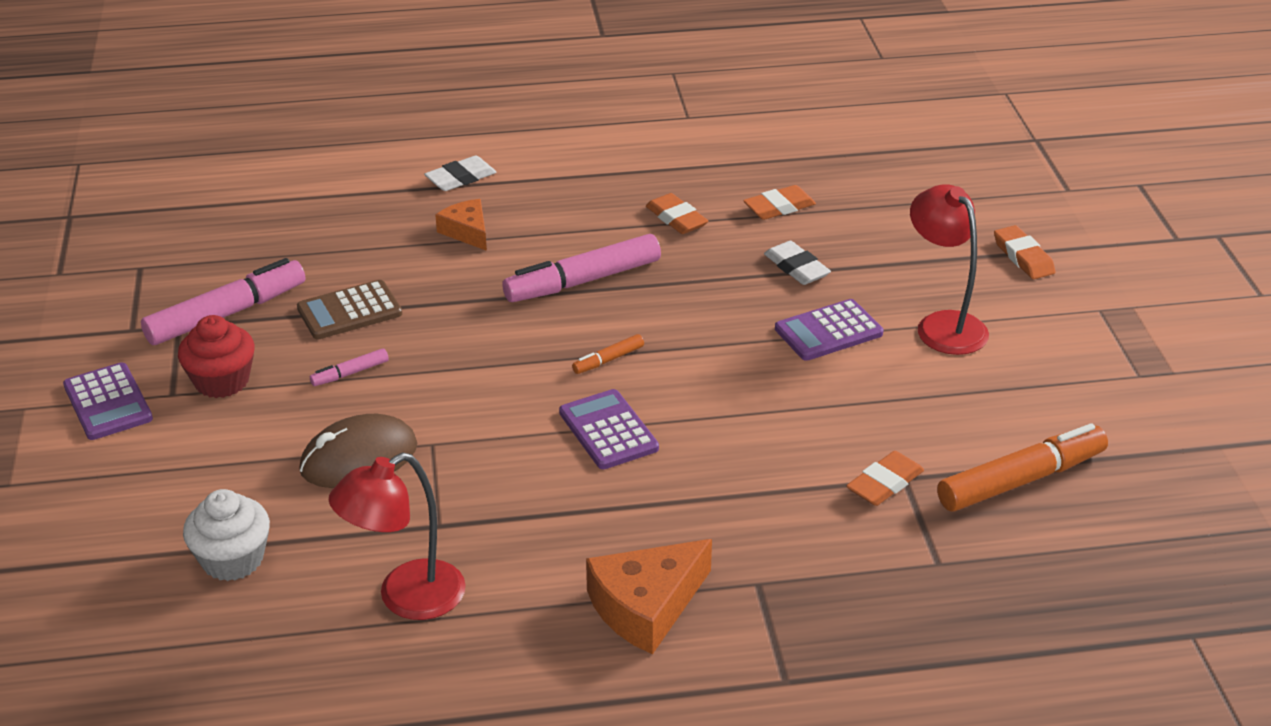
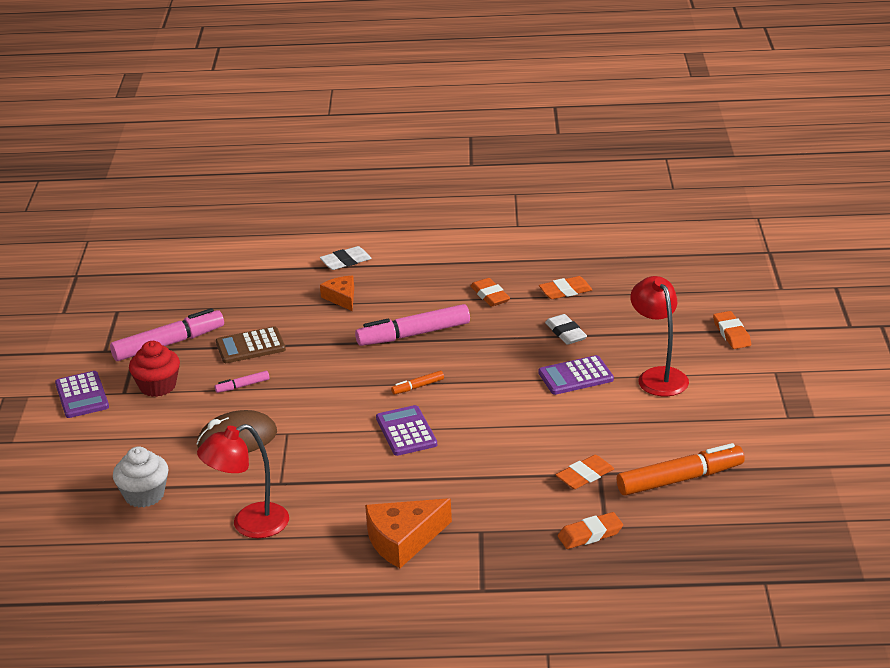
camera: 10 degrees right, 5 degrees down
(919, 577) = (590, 534): none -> orange eraser

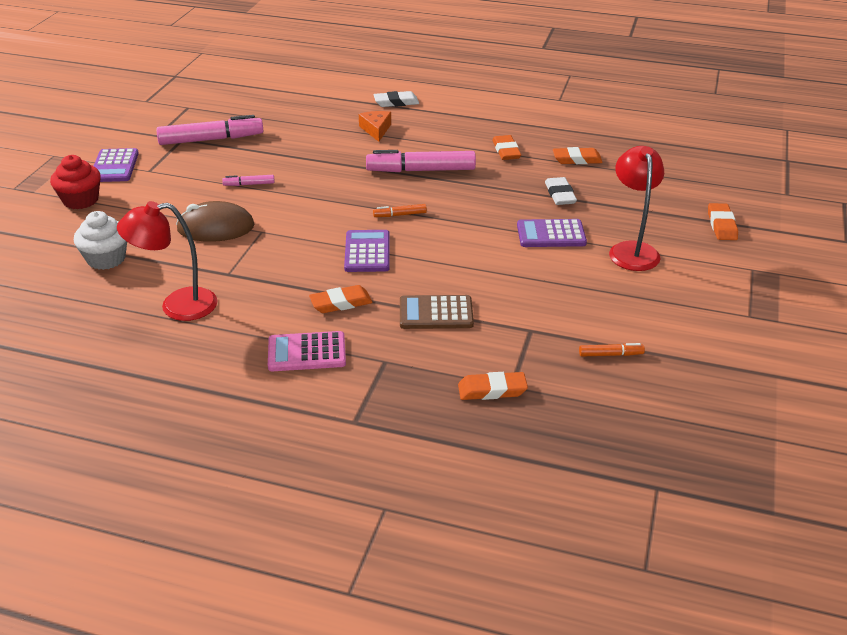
camera: 15 degrees right, 5 degrees up
(157, 386) = (179, 171): red cupcake -> red cupcake (81, 200)
(250, 346) = (276, 154): brown calculator -> brown calculator (436, 313)
(403, 540) = (307, 352): orange cheese -> pink calculator
(585, 476) = (515, 329): orange eraser -> orange eraser (341, 303)
(680, 479) = (610, 354): orange marker -> orange marker, size x0.46

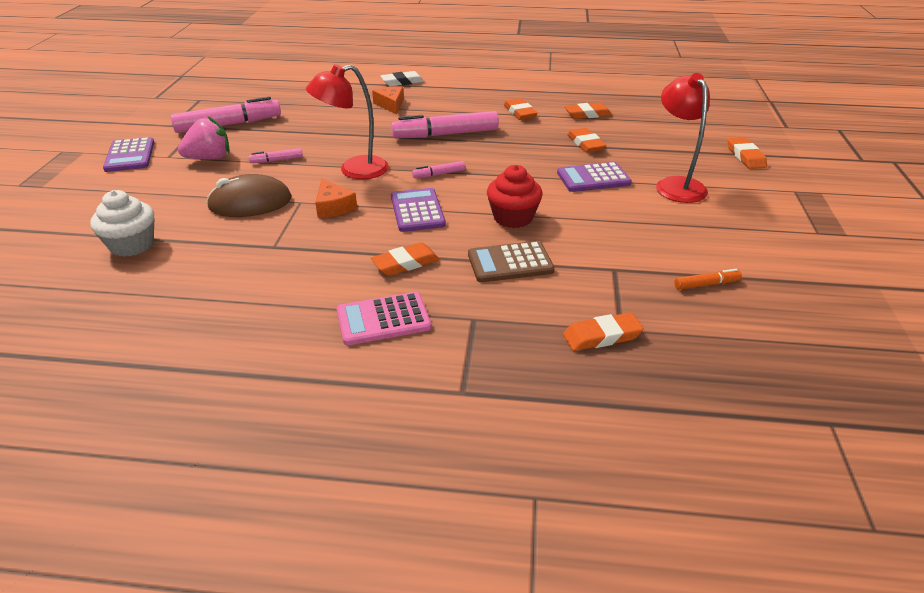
camera: 10 degrees left, 0 degrees up
(81, 200) = (96, 190): red cupcake -> red cupcake (513, 217)
(177, 306) = (222, 285): red lamp -> red lamp (354, 170)
(187, 176) = (209, 158): none -> pink strawberry
(290, 239) = (333, 206): none -> orange cheese
(400, 215) = (439, 174): orange marker -> pink marker
(560, 194) = (585, 144): white eraser -> orange eraser

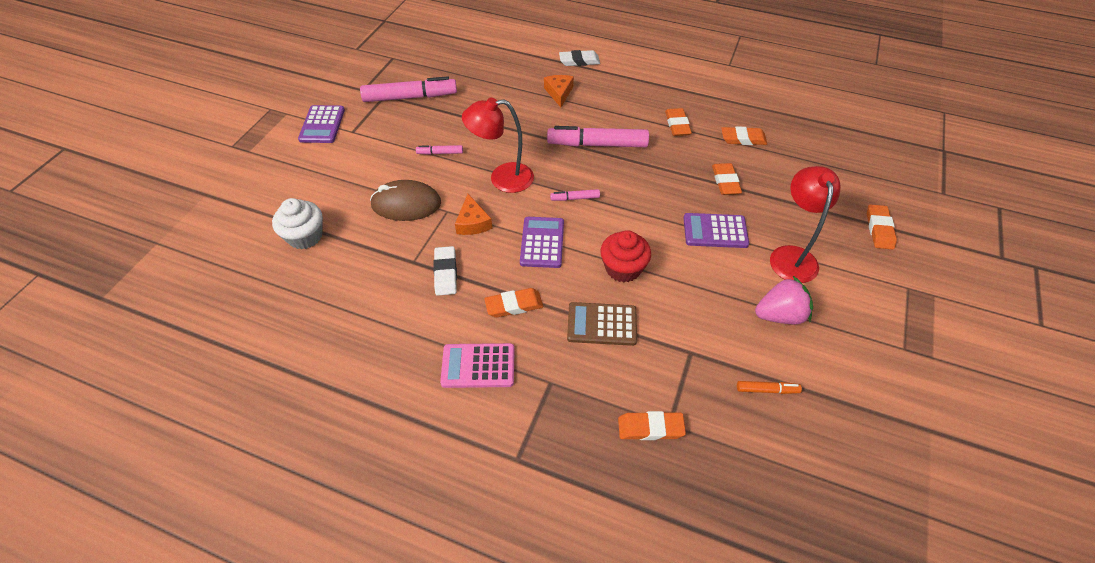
camera: 15 degrees right, 15 degrees up
(209, 158) = (385, 140): pink strawberry -> pink strawberry (779, 315)
(316, 250) = (445, 273): none -> white eraser

